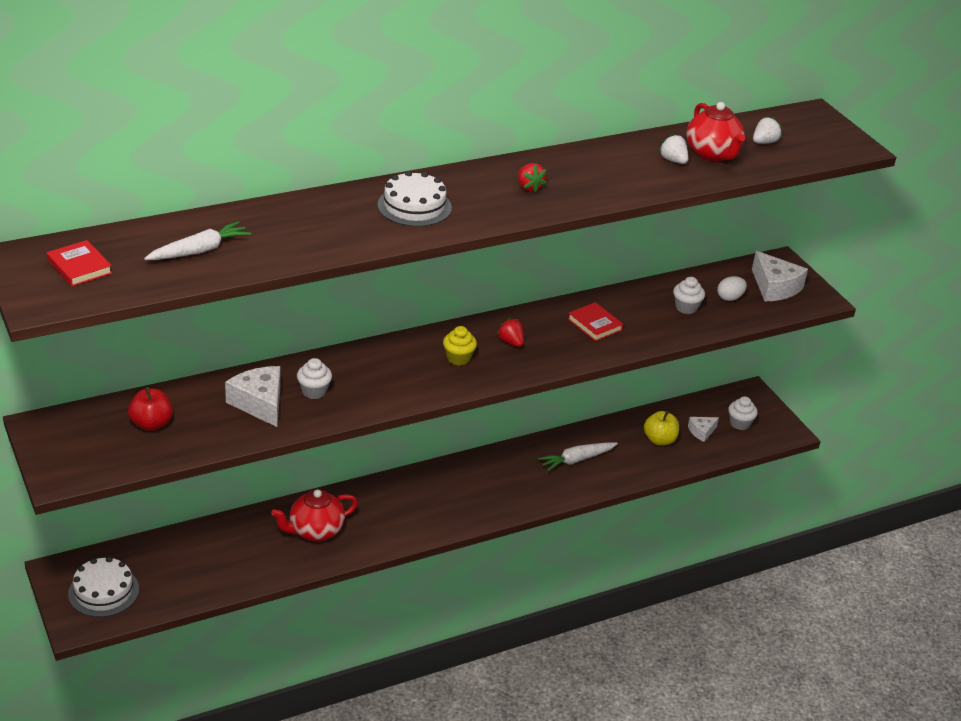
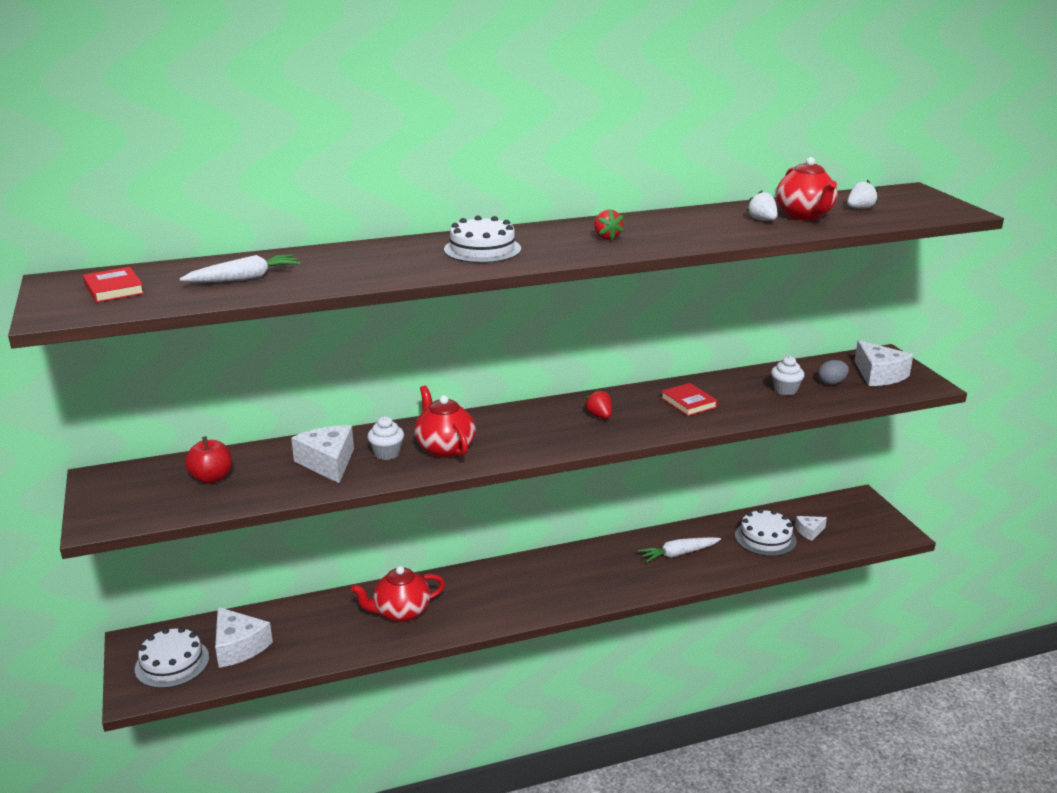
camera: 10 degrees right, 10 degrees down
(164, 572) = (238, 646): none -> white cheese
(368, 384) = (445, 448): none -> red teapot
(458, 358) = (542, 428): yellow cupcake -> none
(659, 440) = (765, 538): yellow apple -> white cake
(730, 298) = (831, 383): white egg -> grey egg
(740, 423) = (849, 525): white cupcake -> none

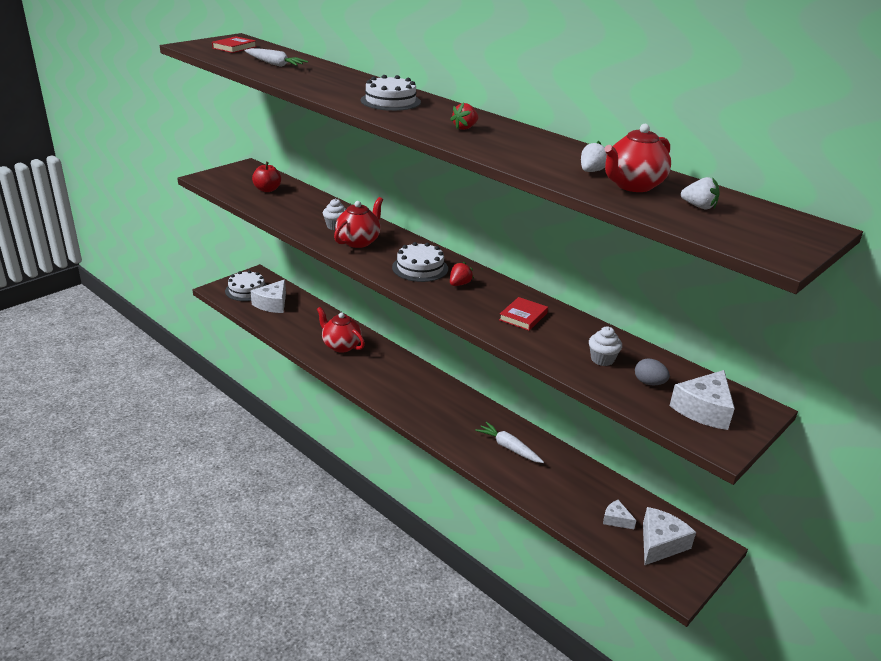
camera: 60 degrees right, 5 degrees up
(328, 462) = (310, 213): white cheese -> white cheese (660, 543)
(765, 538) = (578, 493): white cake -> white cake (420, 268)

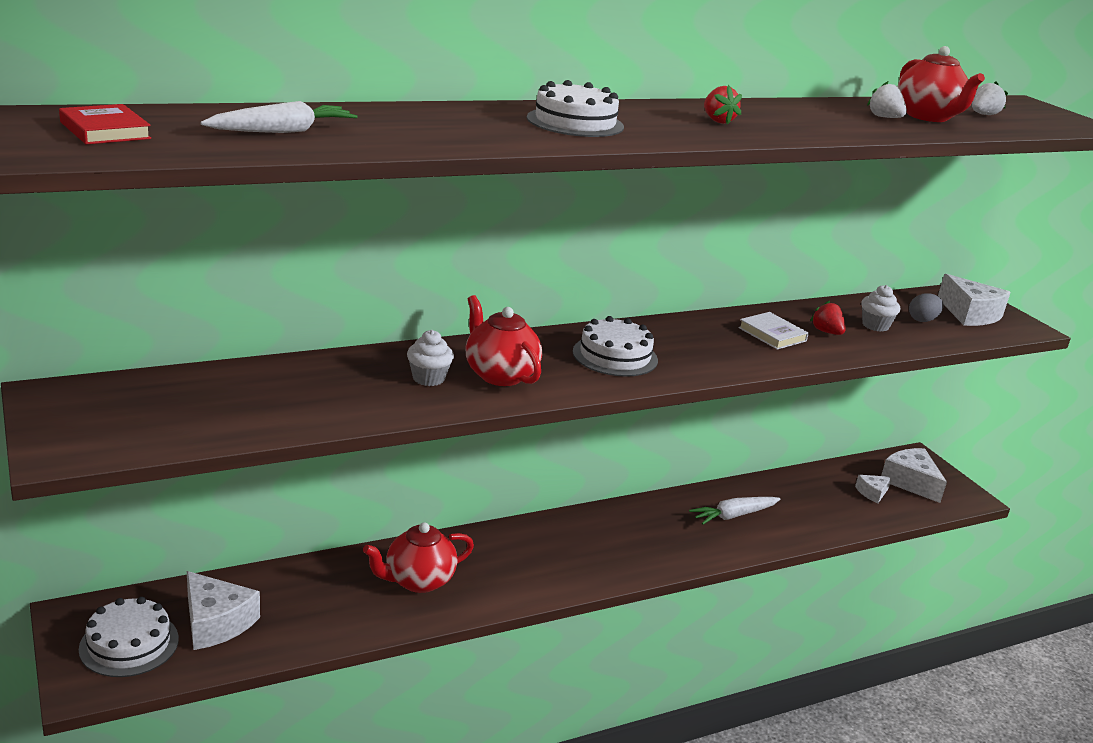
camera: 70 degrees left, 5 degrees down
(267, 189) = (205, 400): red apple -> none
(459, 284) = (674, 345): red strawberry -> red strawberry (826, 332)
(523, 316) = (772, 334): red book -> white book

